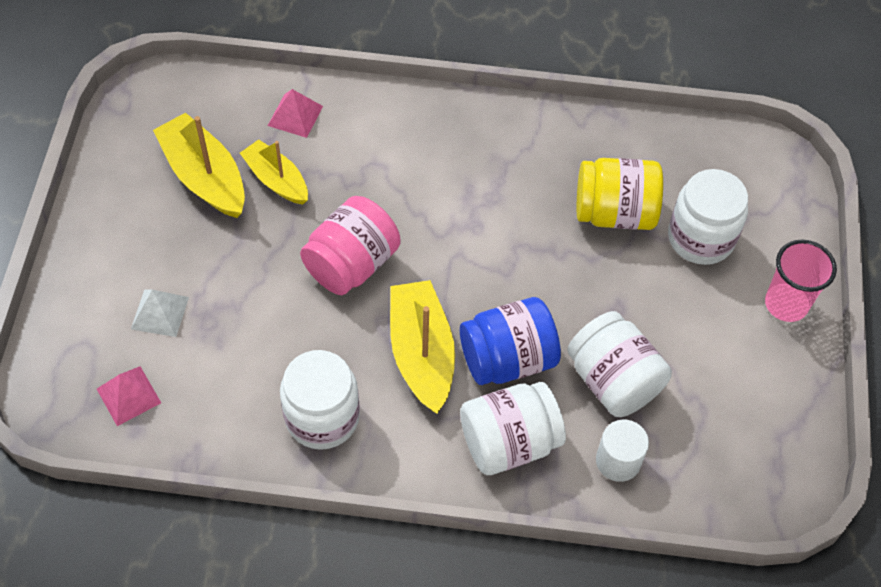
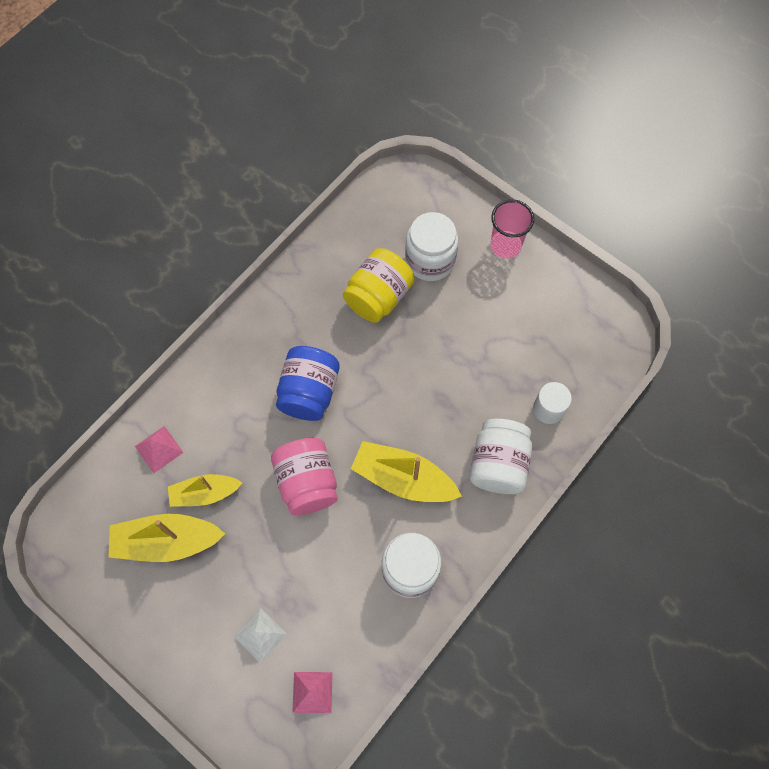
camera: 55 degrees left, 10 degrees up
(507, 359) = (441, 428): blue jar -> blue jar (309, 392)
(613, 380) = (494, 376): white jar -> none

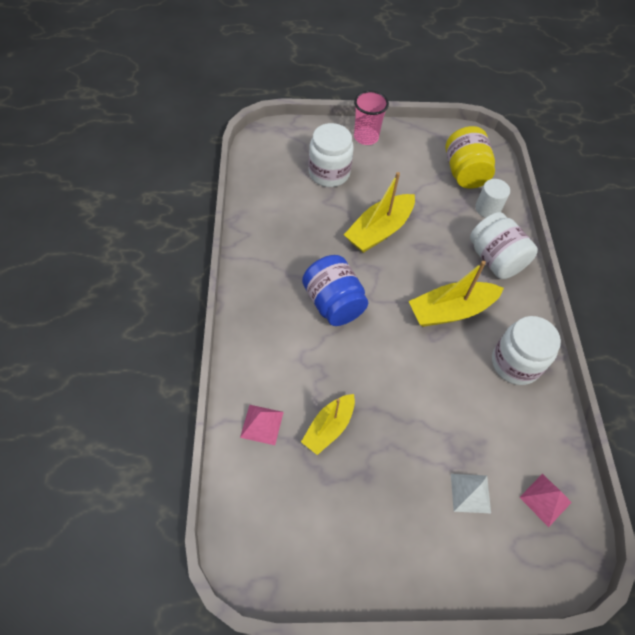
camera: 45 degrees left, 10 degrees down
(167, 541) = (335, 486): yellow boat -> yellow boat (379, 230)
(307, 483) = (393, 362): pink jar -> none
(378, 297) = (318, 214): yellow jar -> yellow jar (464, 173)

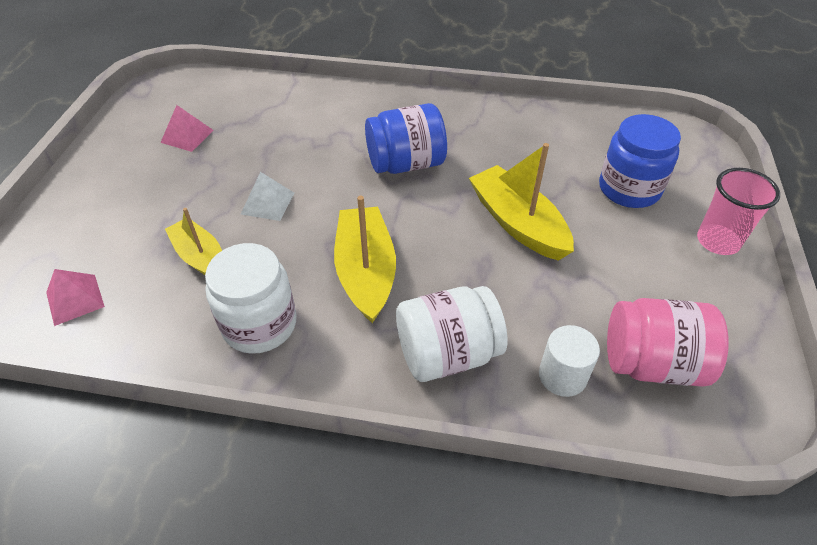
camera: 105 degrees right, 10 degrees down
(262, 424) = (280, 100): pink pyramid -> pink pyramid (187, 136)
(329, 173) = (629, 189): white jar -> blue jar
(329, 427) = (256, 141): yellow boat -> yellow boat (200, 257)
(464, 173) = (652, 363): yellow jar -> pink jar
(470, 493) = (127, 232): white pyramid -> white pyramid (267, 203)

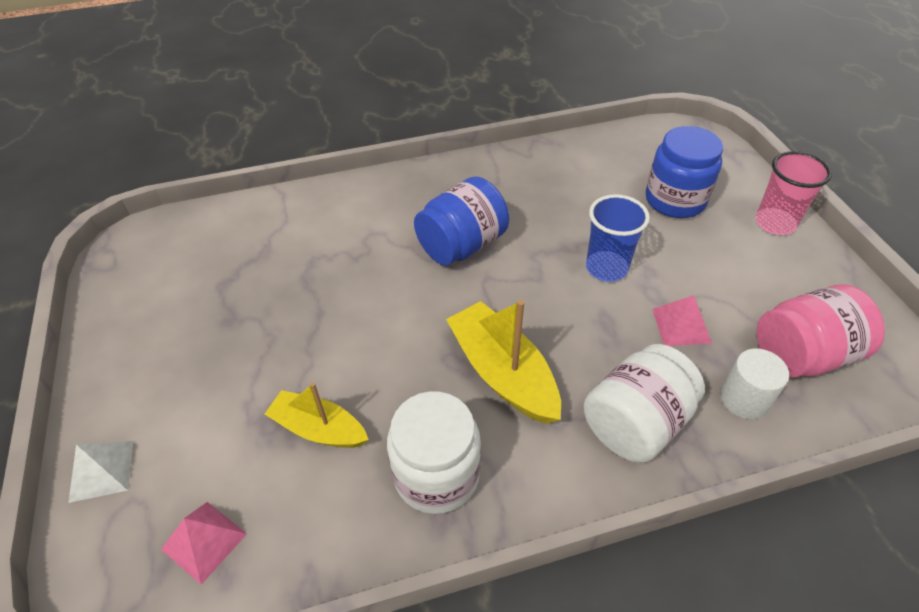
camera: 25 degrees left, 0 degrees up
(187, 136) = (201, 296): pink pyramid -> pink pyramid (681, 326)
(267, 203) = (349, 339): white pyramid -> white pyramid (101, 470)
(518, 223) = (606, 268): yellow boat -> blue cup

